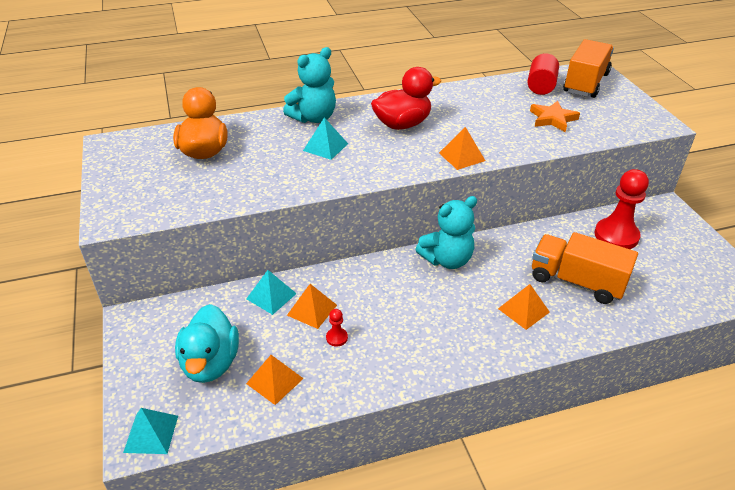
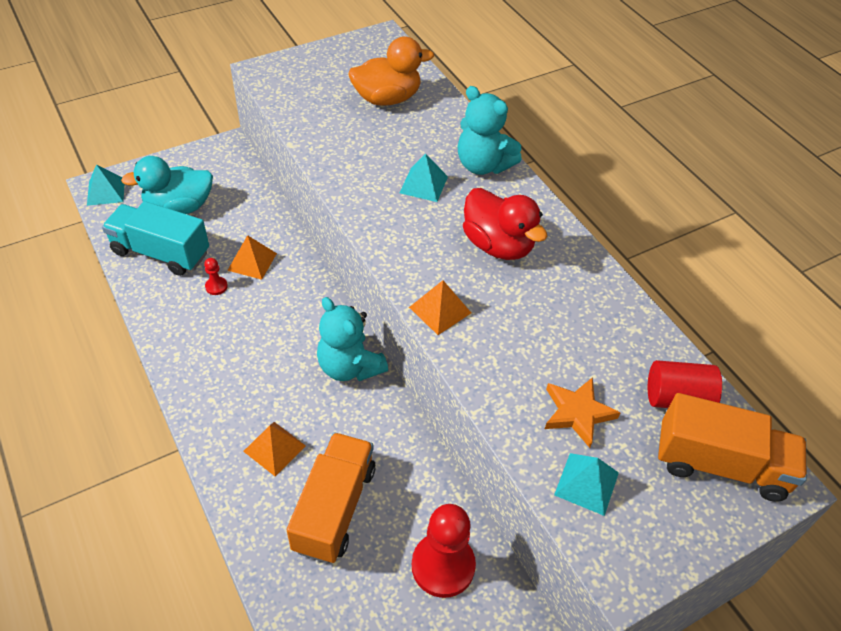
camera: 75 degrees right, 10 degrees up
(271, 296) = (267, 228): turquoise pyramid -> turquoise pyramid (586, 483)
(275, 381) = (161, 252): orange pyramid -> turquoise truck

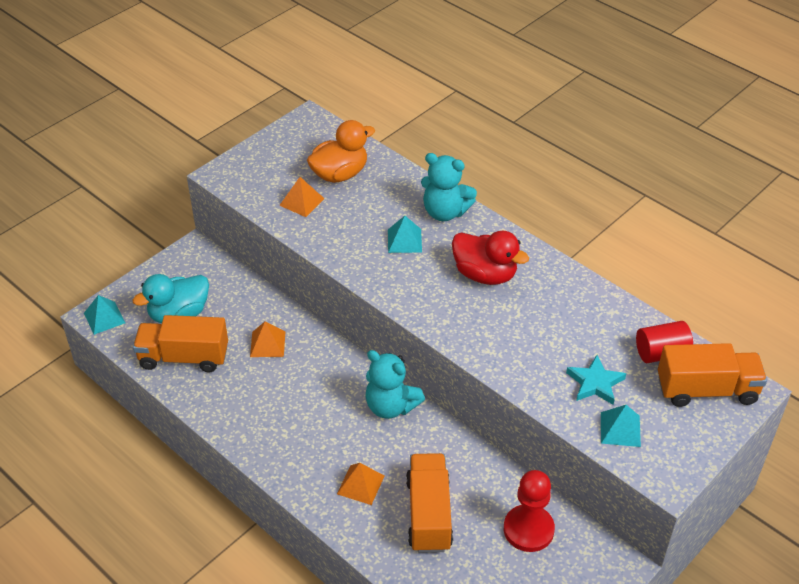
camera: 15 degrees left, 5 degrees down
(161, 252) = (184, 357): turquoise truck -> orange truck
(216, 286) = (247, 373): red pawn -> none
(440, 310) = (462, 336): orange pyramid -> orange pyramid (301, 202)
(577, 413) = (595, 383): orange star -> turquoise star

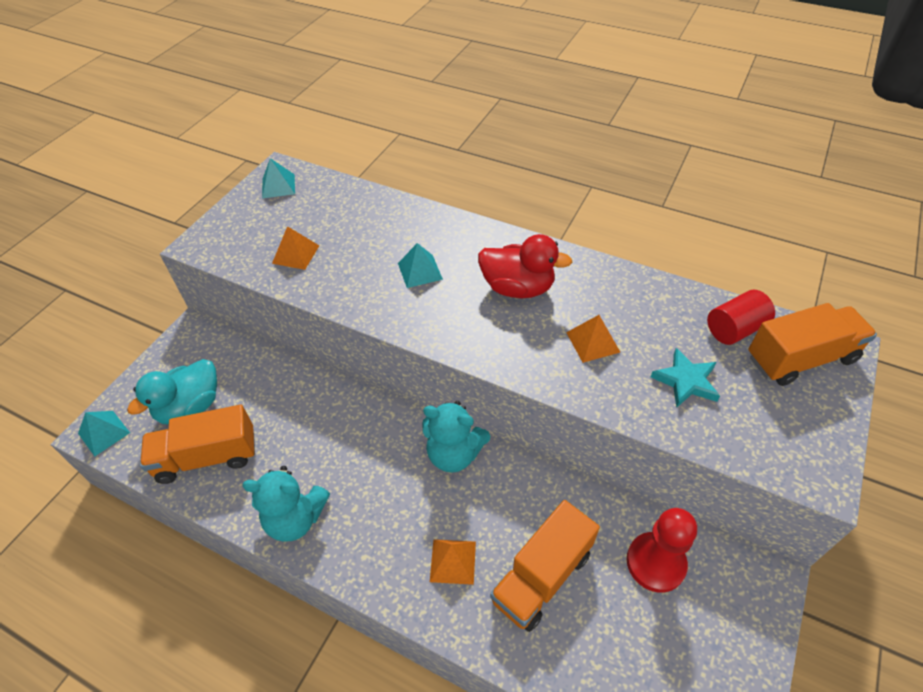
camera: 15 degrees left, 5 degrees up
(267, 344) = (298, 416): orange pyramid -> orange pyramid (593, 342)
(340, 174) = (328, 217): orange duck -> none
(429, 514) = (541, 576): orange truck -> orange truck turned 120 degrees counterclockwise
(445, 212) = (451, 232): turquoise teddy bear -> turquoise teddy bear (295, 518)
(620, 429) = (739, 429): turquoise pyramid -> turquoise pyramid (278, 186)

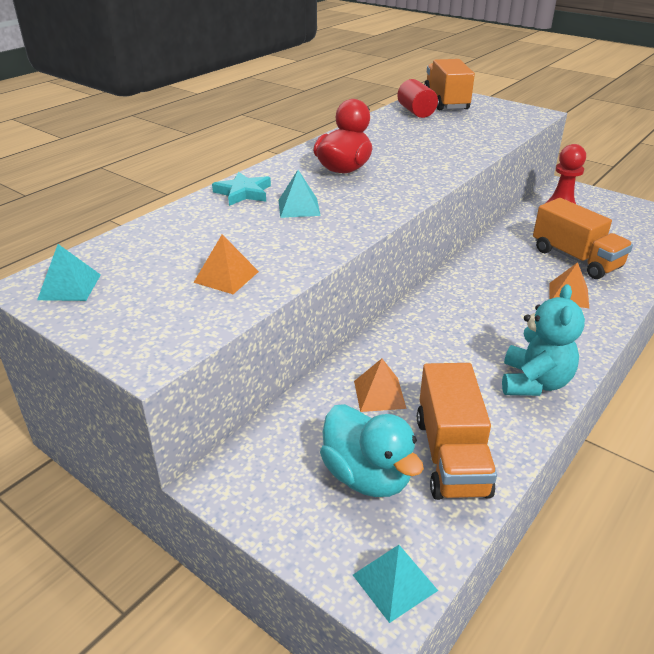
camera: 80 degrees left, 15 degrees down
(454, 454) = (463, 283): turquoise teddy bear -> none
(593, 342) = (416, 151): orange pyramid -> orange pyramid (379, 394)
(686, 381) = (460, 131): turquoise star -> turquoise star (243, 193)

